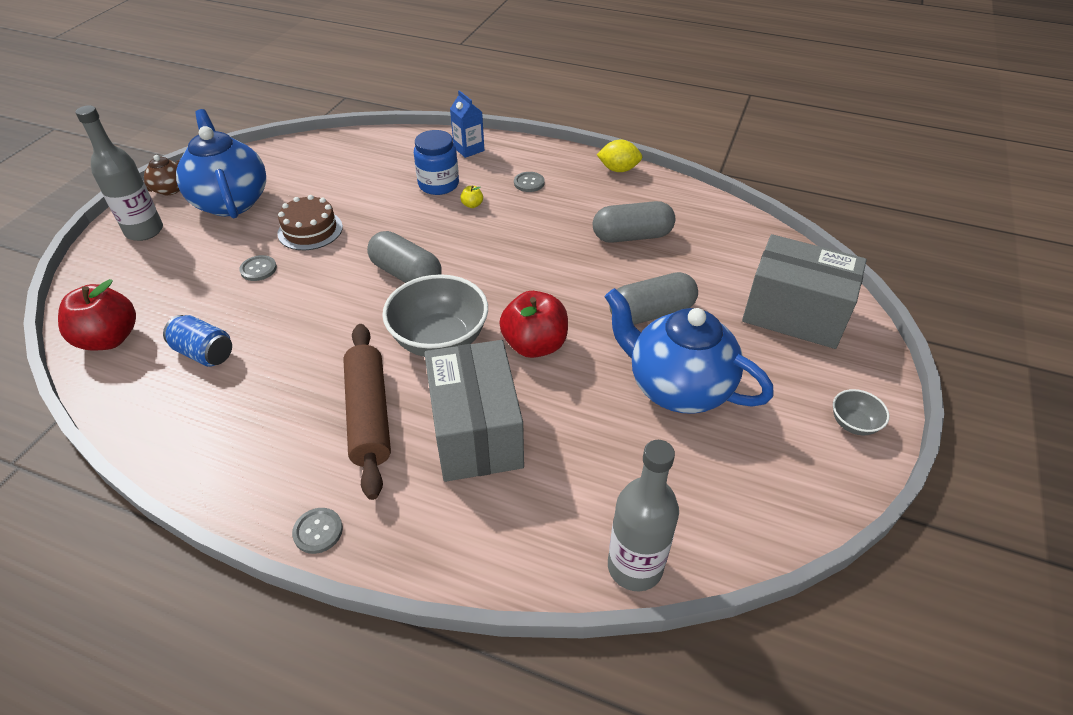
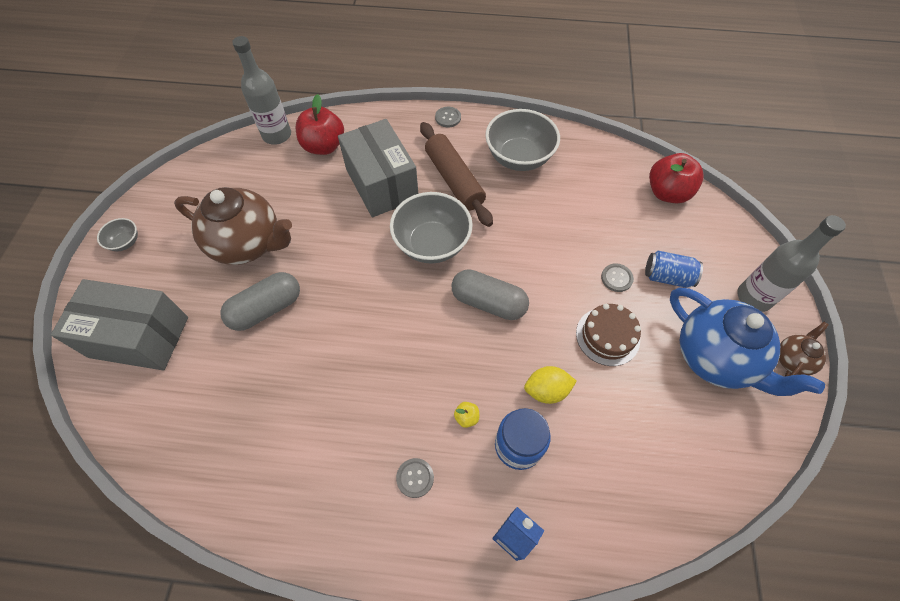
camera: 165 degrees right, 15 degrees up
(204, 353) = (592, 197): blue can -> blue can (667, 277)
(255, 429) = (519, 158): none -> grey bowl
(534, 345) = (358, 255): red apple -> red apple (324, 146)
(618, 169) = (307, 541): yellow lemon -> yellow lemon (546, 390)
(632, 236) = (286, 408): grey capsule -> none
(677, 387) = (248, 244): blue teapot -> brown teapot

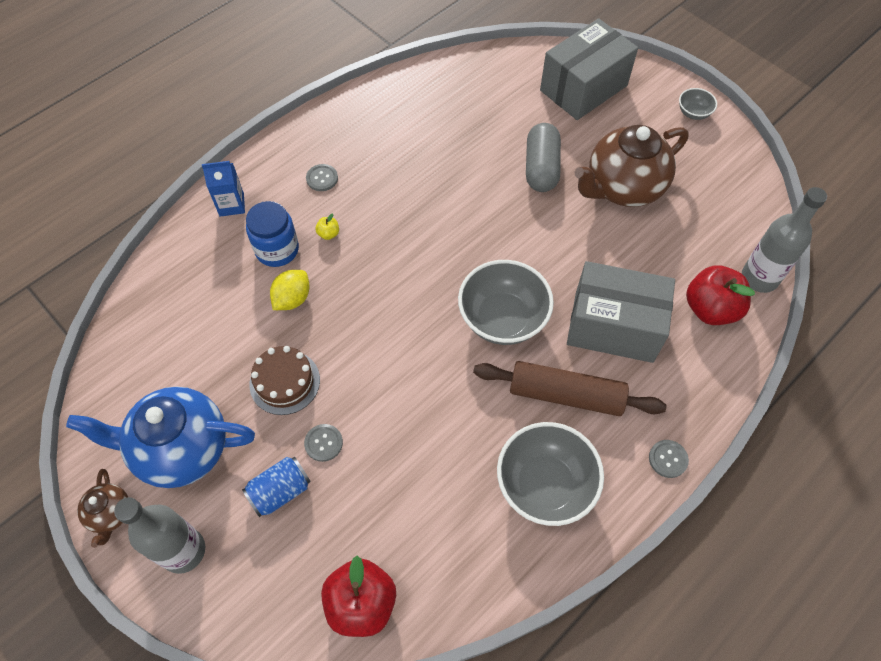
camera: 130 degrees right, 0 degrees up
(488, 302) = (402, 318): grey capsule -> none

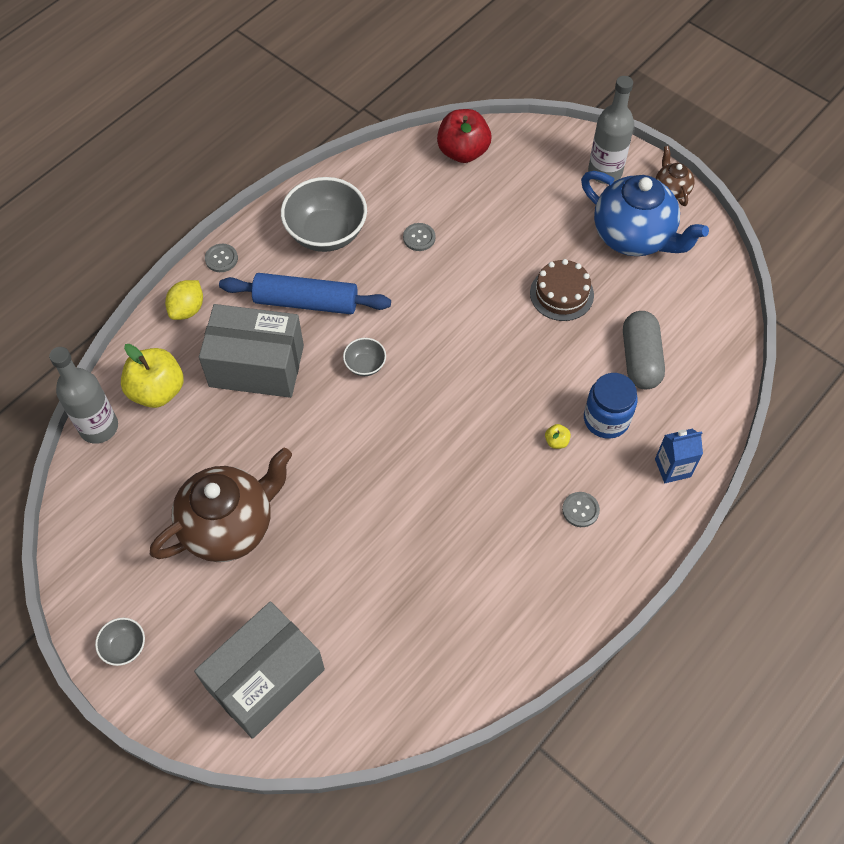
camera: 175 degrees right, 0 degrees up
(181, 449) = (633, 236): blue teapot -> blue teapot turned 45 degrees clockwise
(280, 491) = (542, 214): blue can -> none
(292, 299) = (575, 369): yellow lemon -> yellow lemon (187, 309)
(323, 443) = (515, 249): grey button -> grey button (419, 238)
(502, 319) = (365, 365): grey bowl -> grey bowl, size x0.47
(541, 168) = (324, 545): grey capsule -> grey capsule (640, 359)
(566, 395) = (306, 302): brown rolling pin -> blue rolling pin
(710, 309) = (157, 391): red apple -> yellow apple

